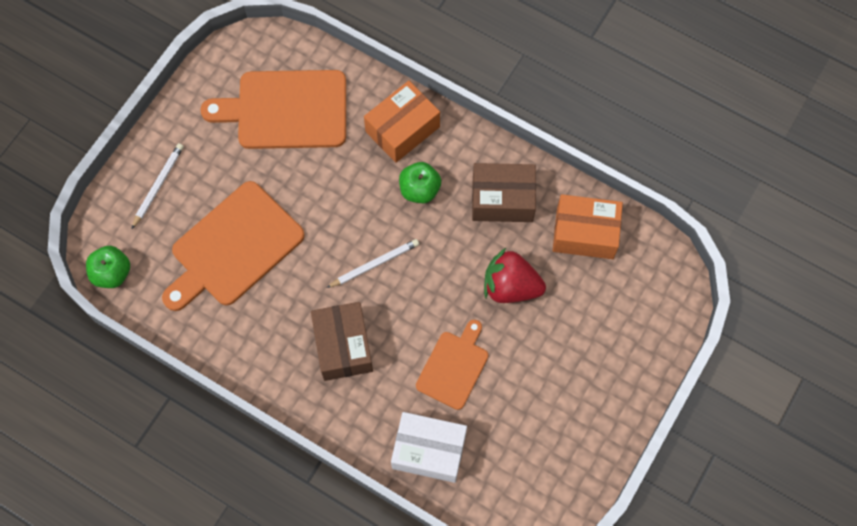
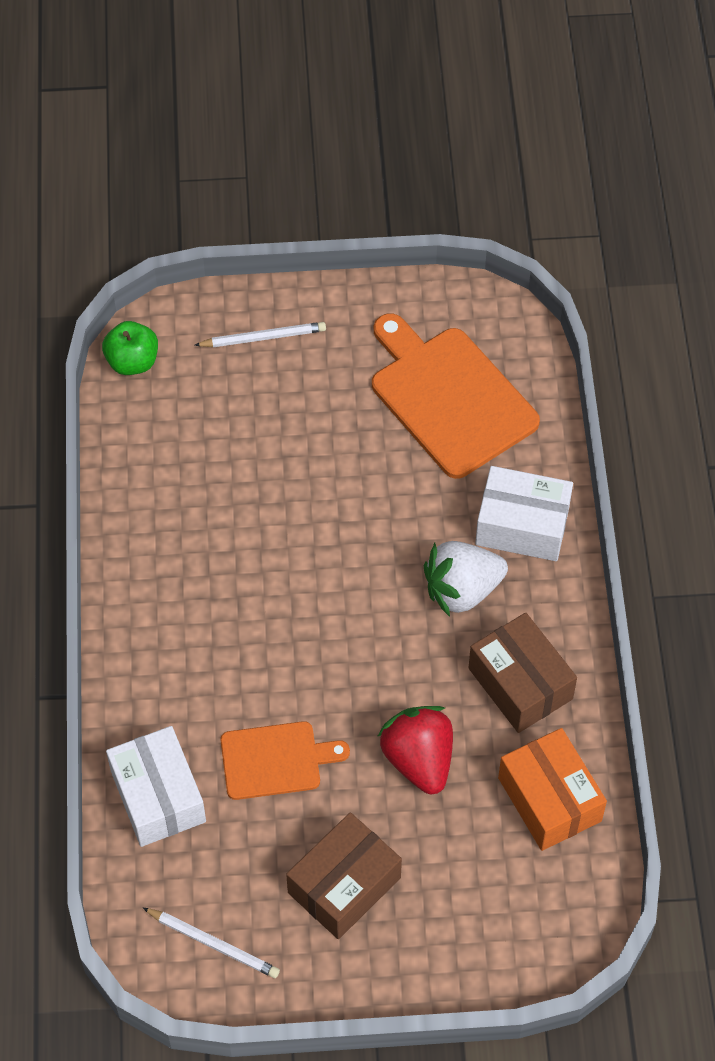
camera: 55 degrees right, 10 degrees down
(234, 248) = (248, 453): orange cutting board -> none
(343, 346) = (216, 632): brown box -> brown box (344, 885)
(374, 264) = (336, 602): white pencil -> white pencil (213, 944)
(402, 129) = (522, 525): orange box -> white box
(419, 190) = (462, 590): green apple -> white strawberry

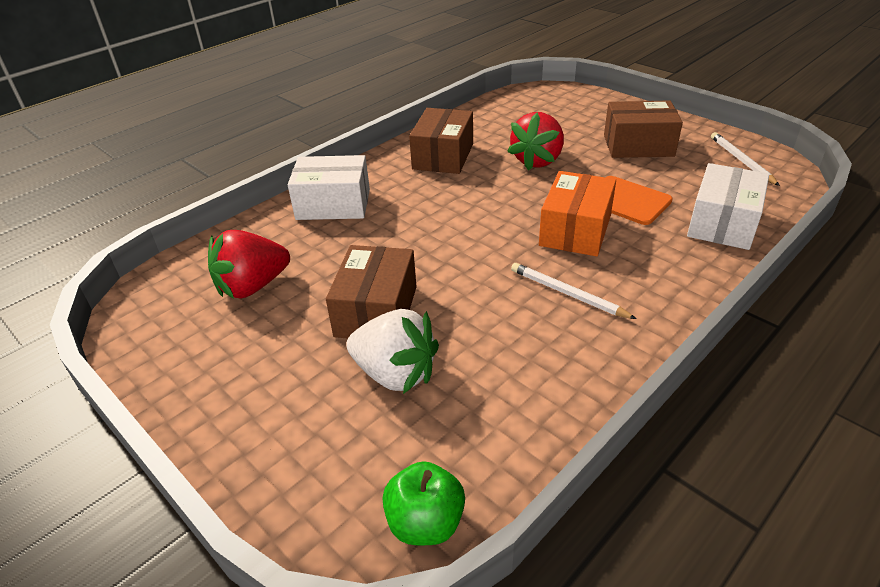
camera: 130 degrees left, 20 degrees down
(263, 337) = (290, 435): white pencil -> white pencil (568, 294)
(330, 455) = (376, 311): none -> brown box
(449, 397) = (252, 286): orange cutting board -> red strawberry
(462, 590) = (411, 200): white strawberry -> white strawberry (395, 373)
(522, 525) = (333, 204): white box -> white box turned 60 degrees counterclockwise
(549, 799) = (493, 122): orange box -> orange box (575, 230)

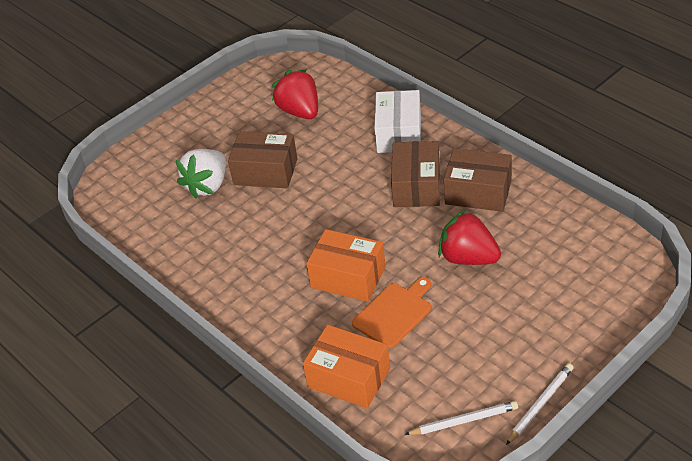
camera: 95 degrees right, 5 degrees up
(425, 522) = (107, 205): green apple -> none
(568, 294) = (268, 267): white pencil -> white pencil (540, 404)
(638, 145) = (499, 339): brown box -> brown box (416, 186)
(722, 223) = (349, 378): white box -> orange box

